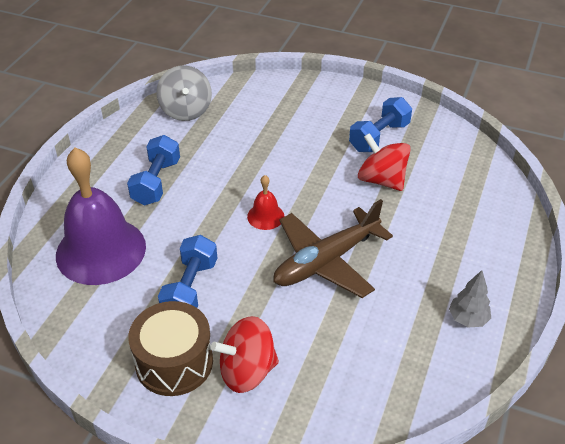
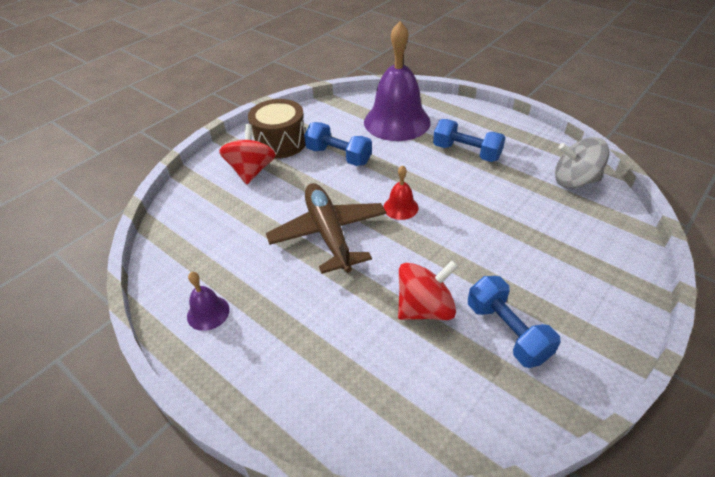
camera: 110 degrees right, 0 degrees up
(468, 319) = (208, 313): grey tree -> purple bell

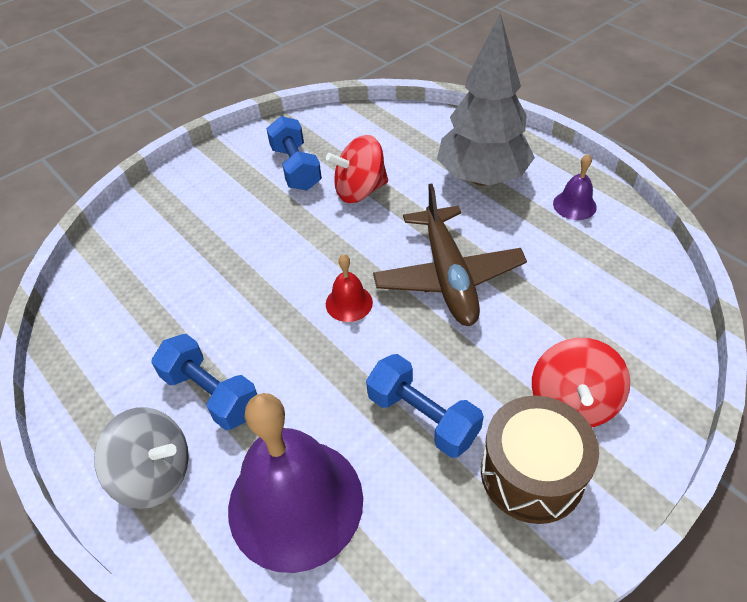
camera: 170 degrees left, 5 degrees up
(298, 339) = (482, 178): none -> grey tree
(574, 181) = (100, 316): grey spinning top -> grey spinning top (155, 473)

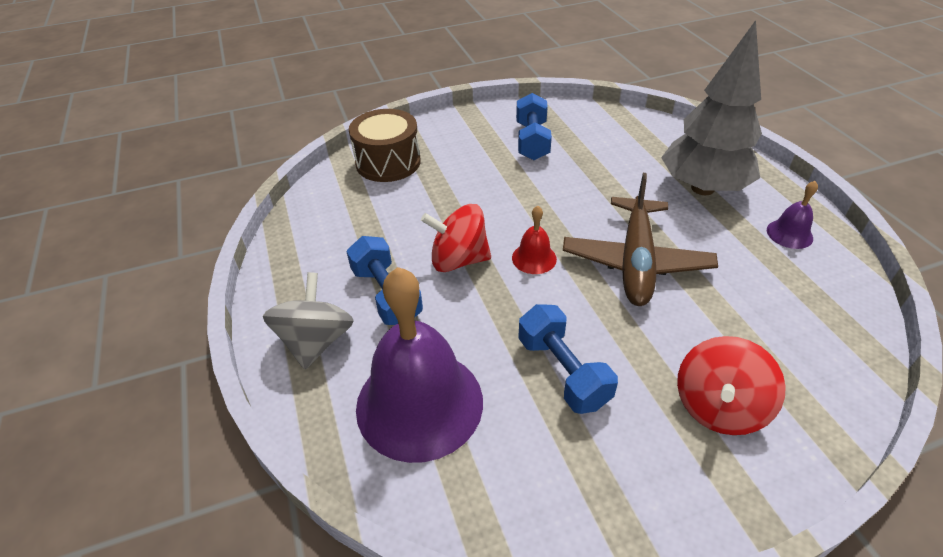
camera: 20 degrees right, 5 degrees down
(155, 473) = (316, 341): grey spinning top -> grey spinning top turned 120 degrees counterclockwise
(360, 190) = (581, 171): red spinning top -> red spinning top (458, 260)
(532, 473) = (650, 455): brown drum -> brown drum (388, 162)

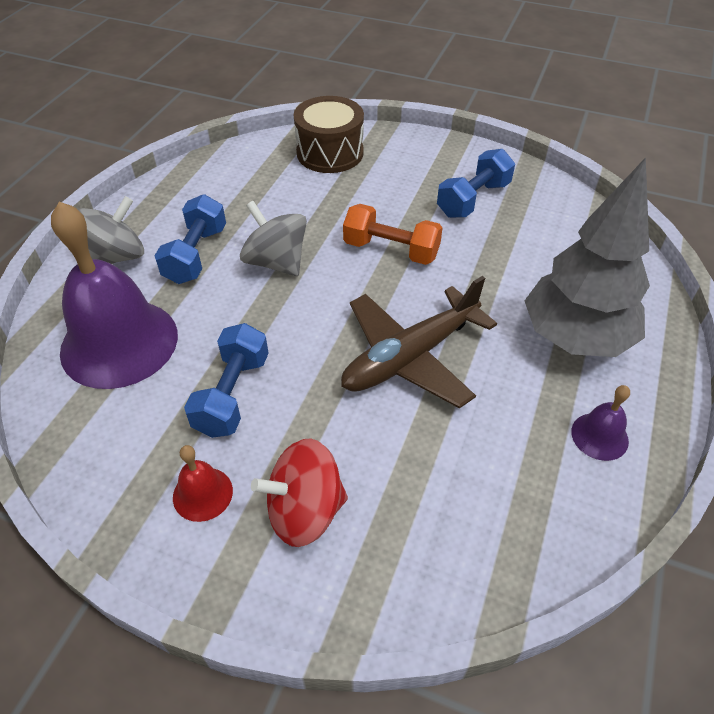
camera: 40 degrees right, 5 degrees up
(458, 260) = (276, 262): red spinning top -> grey spinning top
(527, 202) = (391, 250): none -> orange dumbbell
(534, 258) = (332, 298): red bell -> red bell (202, 494)

